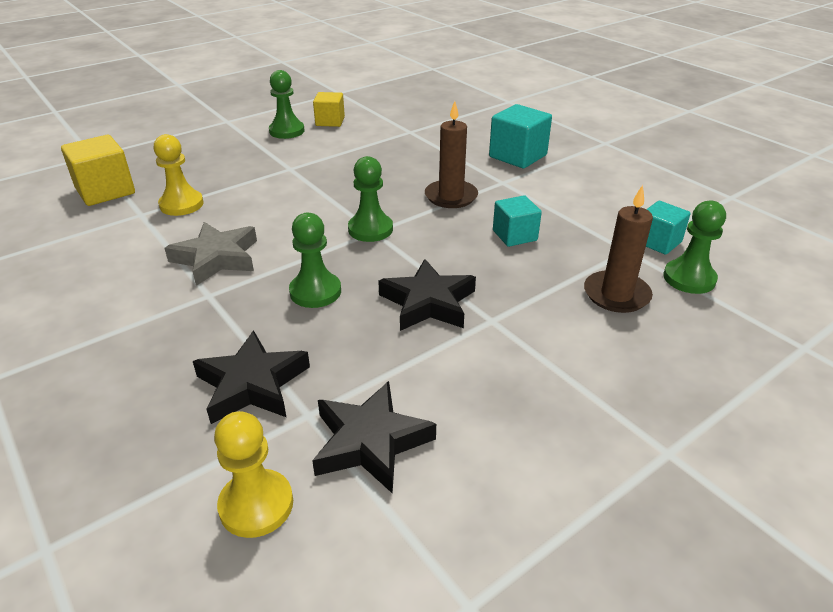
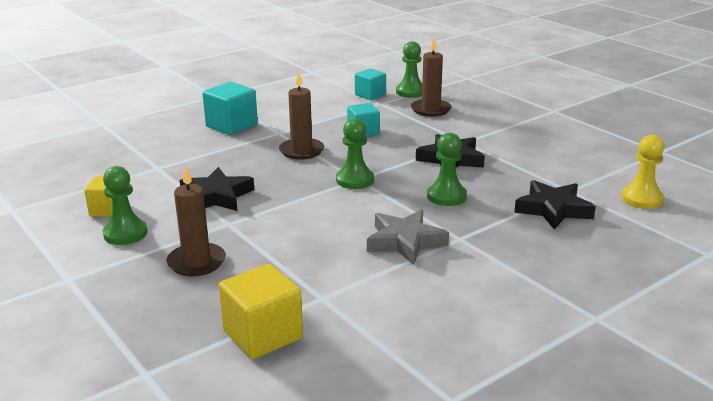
camera: 90 degrees left, 10 degrees down
(181, 204) = (303, 275): yellow pawn -> none
(228, 160) = (196, 262): none -> brown candle
(370, 442) = (582, 173): black star -> black star (216, 196)

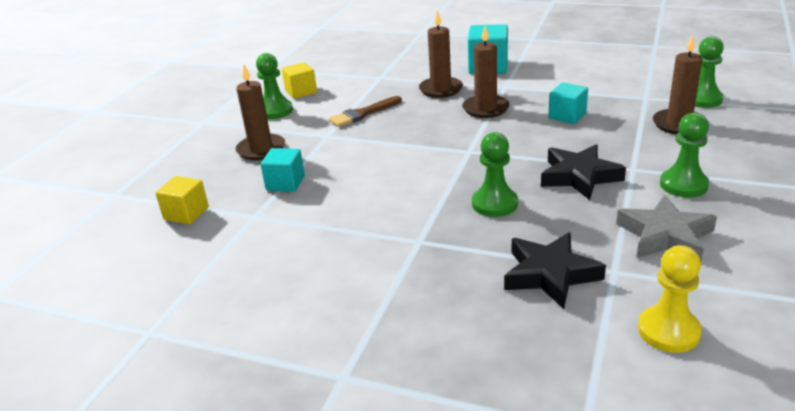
camera: 60 degrees right, 5 degrees up
(216, 196) = (363, 114): black star -> brown brush
(235, 154) = (441, 89): none -> brown candle
(263, 335) = (186, 213): yellow cube -> yellow cube, size x0.66
(355, 180) = (465, 151): green pawn -> green pawn (683, 185)
(370, 95) = (655, 86): turquoise cube -> turquoise cube (285, 183)
(405, 242) = (381, 216): grey star -> grey star (665, 236)

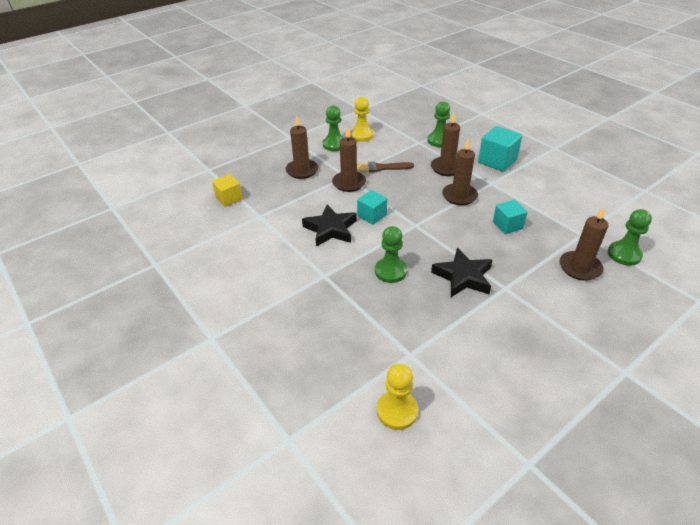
camera: 30 degrees right, 10 degrees up
(285, 183) = (293, 201): turquoise cube -> turquoise cube (372, 215)
(301, 92) = (362, 135): yellow cube -> yellow pawn
(340, 141) = (349, 183): none -> brown candle
(550, 274) = (371, 336): black star -> black star (330, 229)
(665, 236) = (468, 348): grey star -> none
(683, 185) = (525, 317): green pawn -> green pawn (439, 141)

